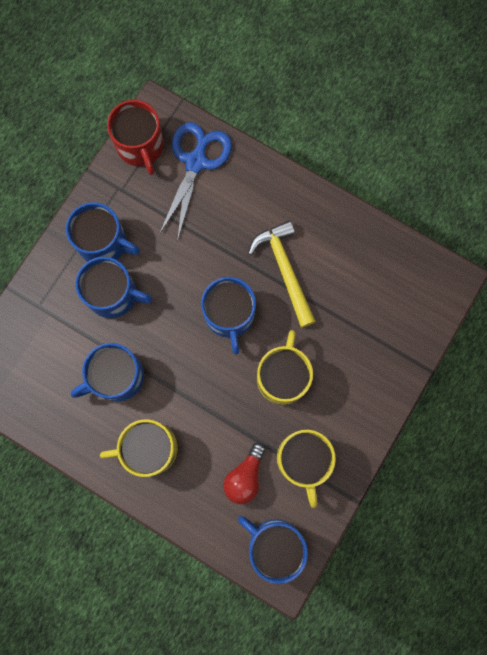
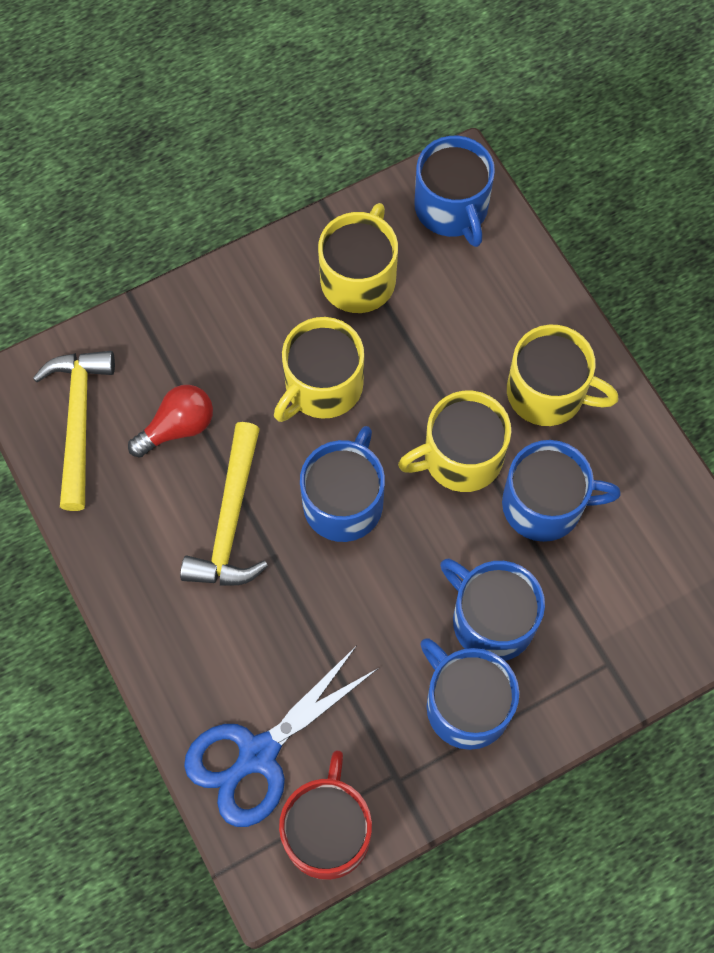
camera: 150 degrees left, 10 degrees down
(179, 378) = (461, 457): none -> yellow mug
(245, 476) = (443, 298): red light bulb -> red light bulb (177, 427)
(404, 278) = (78, 421): none -> yellow hammer

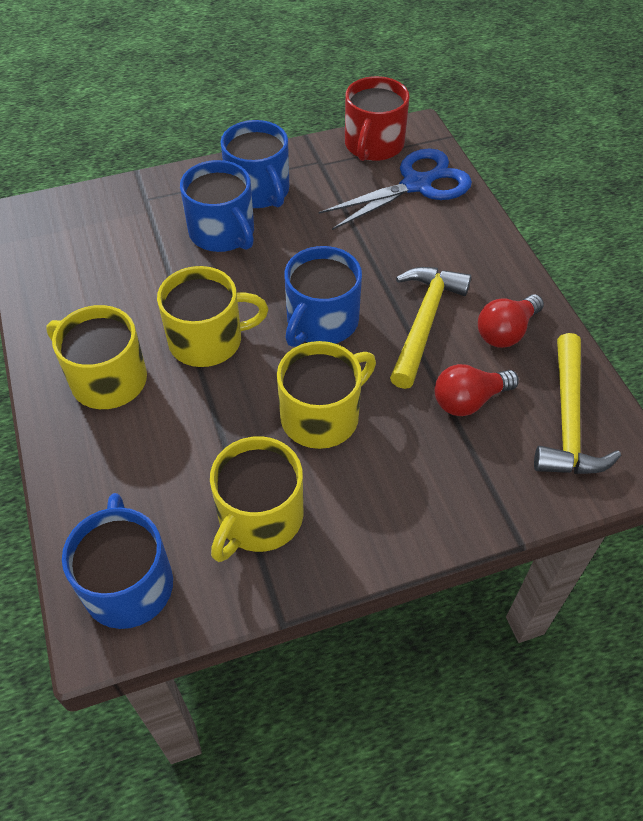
camera: 170 degrees left, 15 degrees down
(139, 522) = (506, 332): none -> red light bulb
(544, 504) = (149, 297): blue mug -> none

